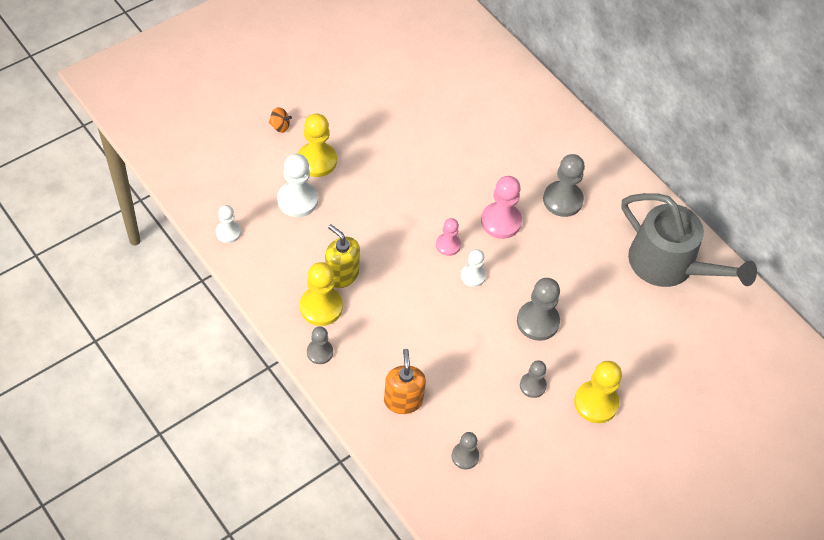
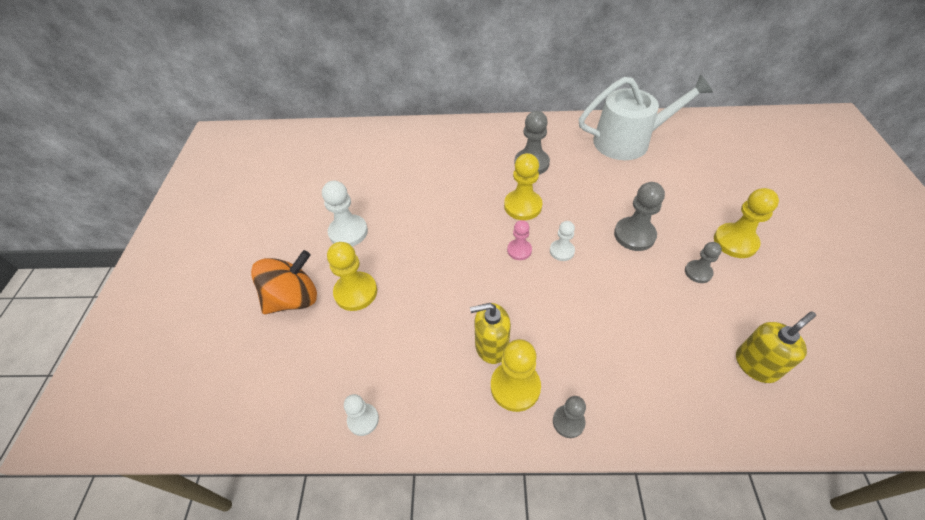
camera: 45 degrees left, 5 degrees down
(280, 126) = (293, 298): orange spinning top -> orange spinning top, size x2.38
(297, 200) = (382, 333): white pawn -> white pawn (348, 232)
(403, 400) = (667, 379): orange soap dispenser -> none
(465, 456) = (756, 365): grey pawn -> yellow soap dispenser
(501, 221) = (522, 206): pink pawn -> yellow pawn
(668, 264) = (628, 141): grey watering can -> white watering can

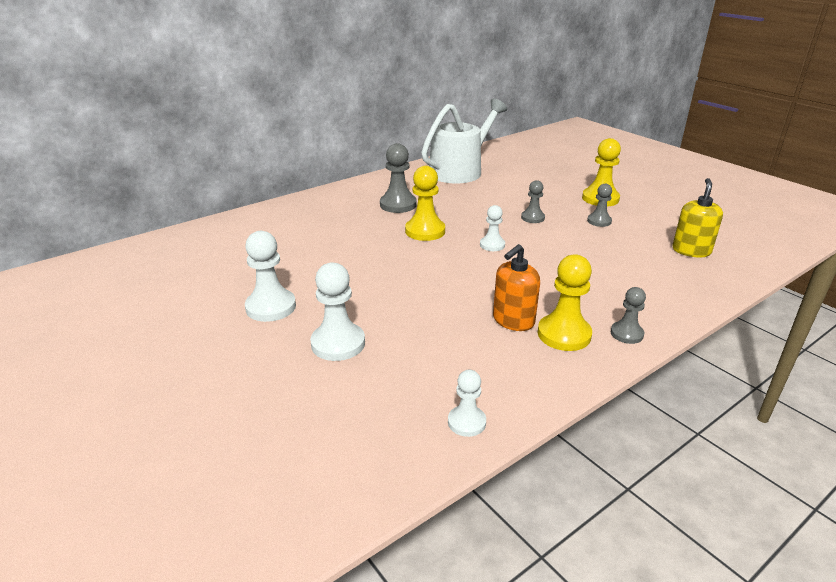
camera: 40 degrees left, 20 degrees down
(293, 298) = (270, 378): orange spinning top -> none
(356, 292) = (338, 343): yellow pawn -> white pawn
(491, 346) = (513, 320): yellow soap dispenser -> orange soap dispenser
(519, 250) = (458, 257): pink pawn -> none
(634, 235) = (532, 218): grey pawn -> grey pawn, size x0.60

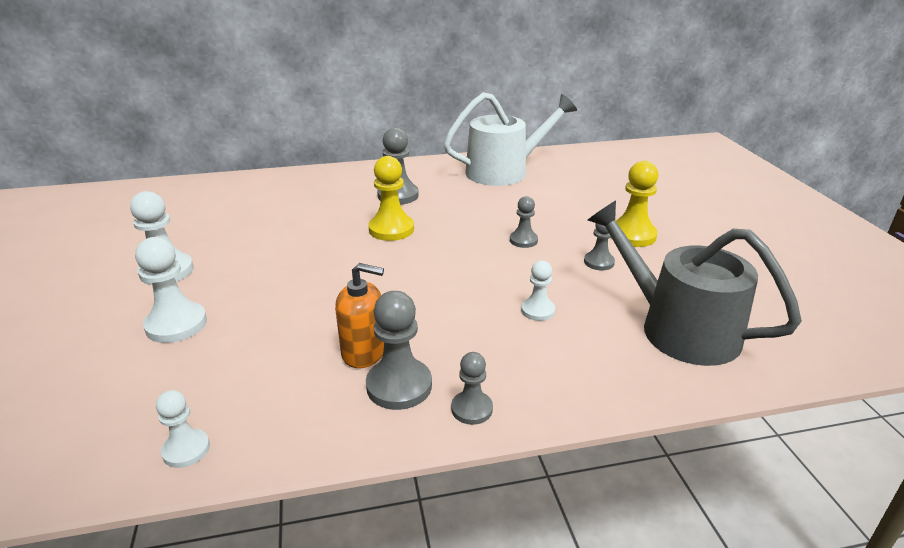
camera: 25 degrees right, 0 degrees up
(492, 245) = (442, 261): white pawn -> white pawn (537, 310)
(513, 320) = (364, 352): orange soap dispenser -> orange soap dispenser turned 150 degrees counterclockwise
(564, 334) = (399, 386): yellow pawn -> grey pawn
(691, 251) = (679, 328): yellow soap dispenser -> grey watering can

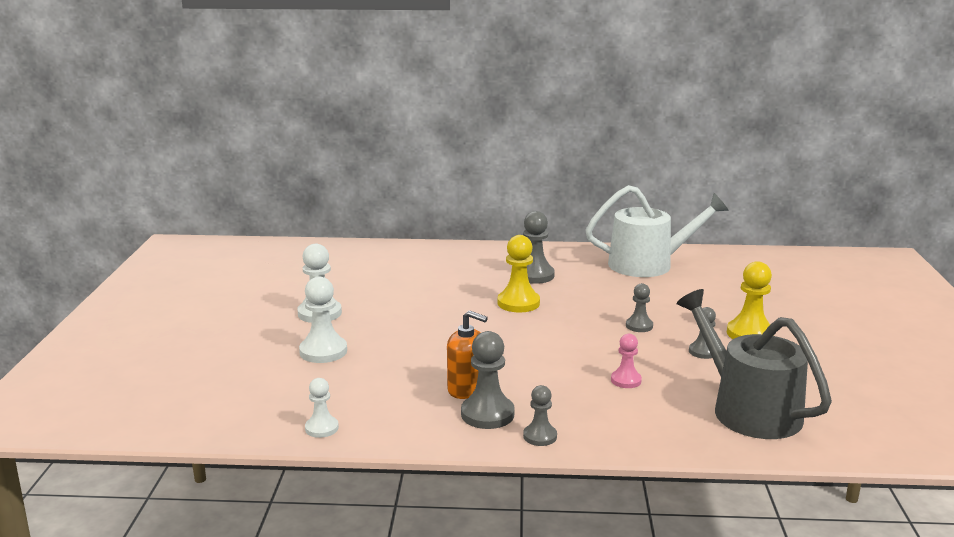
camera: 15 degrees right, 10 degrees down
(537, 310) = (626, 380): white pawn -> pink pawn

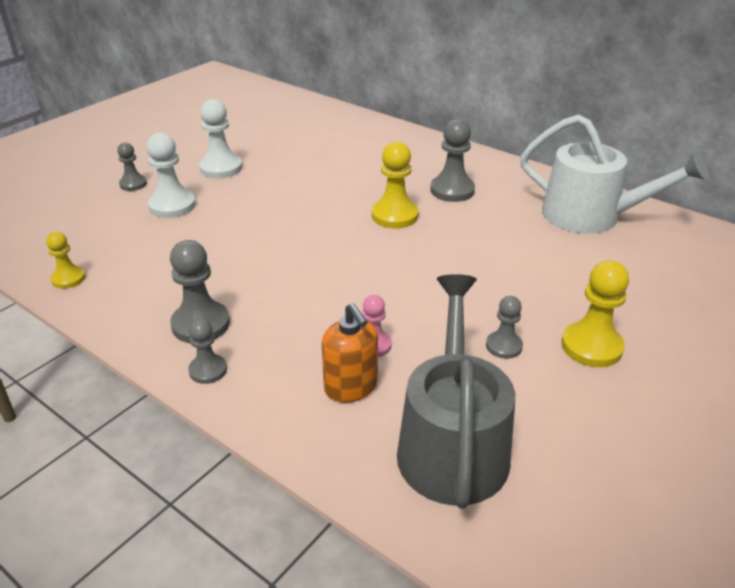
camera: 35 degrees right, 15 degrees up
(322, 428) = (68, 279): white pawn -> yellow pawn
(466, 389) = (221, 290): orange soap dispenser -> orange soap dispenser (351, 387)
(639, 326) = (477, 286): grey pawn -> grey pawn (133, 184)

